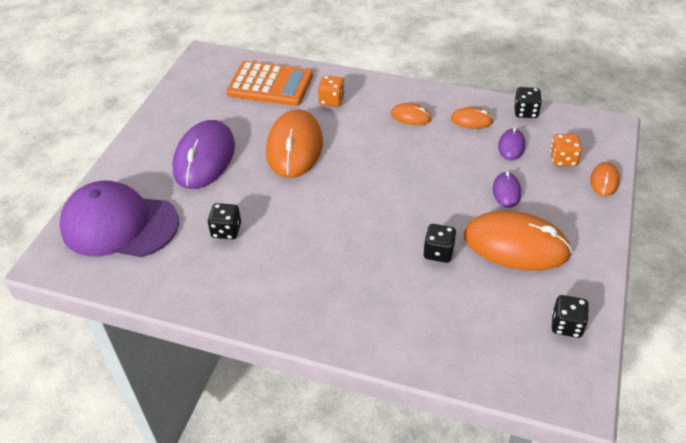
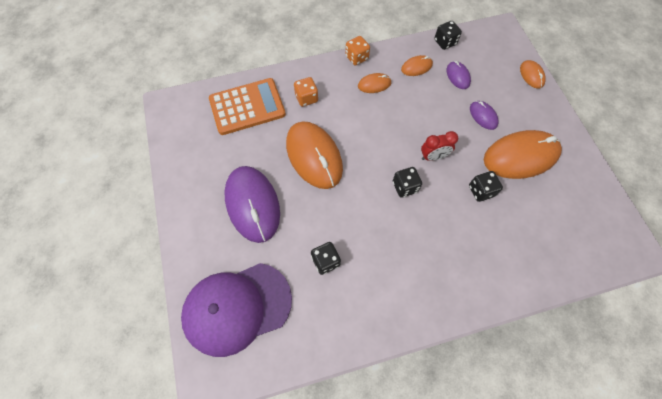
camera: 35 degrees left, 20 degrees up
(414, 201) = (433, 157): none -> red clock
(563, 160) = (496, 71): orange dice -> orange dice (356, 58)
(566, 325) = (593, 201): black dice -> black dice (405, 187)

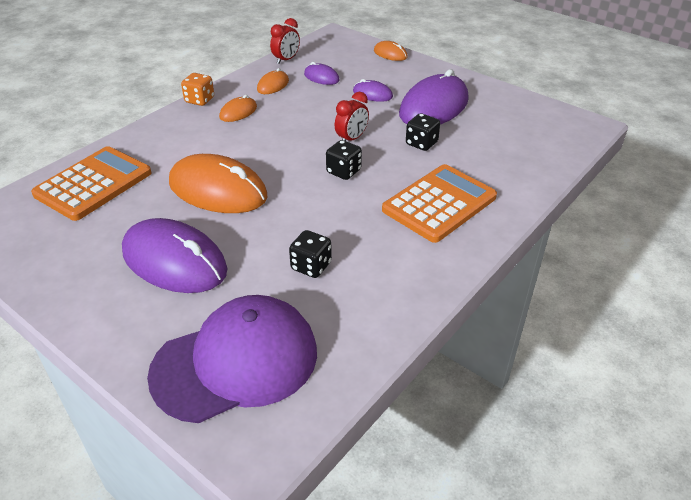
camera: 35 degrees left, 25 degrees down
(237, 308) = (236, 362): purple cap -> purple cap turned 150 degrees counterclockwise
(306, 98) = (166, 150): orange dice -> none
(445, 42) = (286, 60): black dice -> red clock
(448, 259) = (439, 203): none -> orange calculator
(520, 156) = (434, 107): orange mouse -> purple mouse

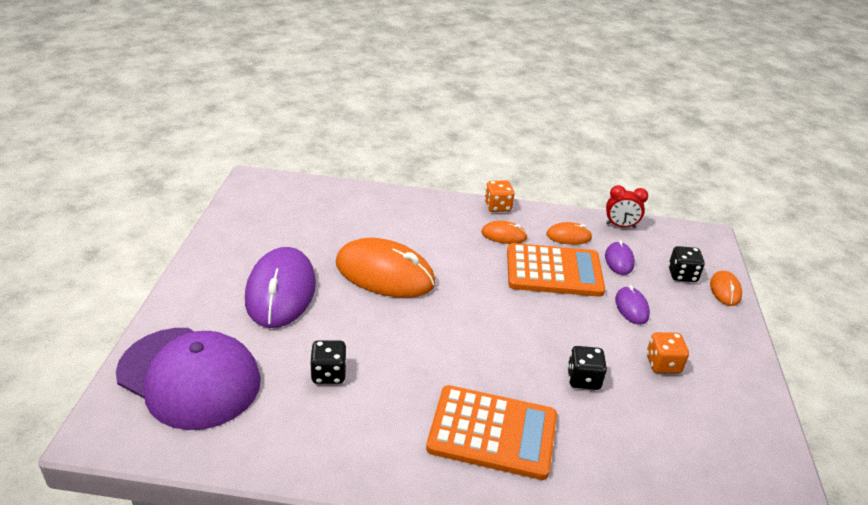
camera: 55 degrees right, 5 degrees down
(93, 184) = (338, 208): orange calculator -> orange calculator (554, 271)
(218, 190) = (384, 274): orange mouse -> orange mouse turned 60 degrees counterclockwise
(343, 171) = (480, 339): black dice -> black dice (682, 275)
(351, 139) = (537, 324): red clock -> none
(434, 107) = (663, 364): purple mouse -> orange dice

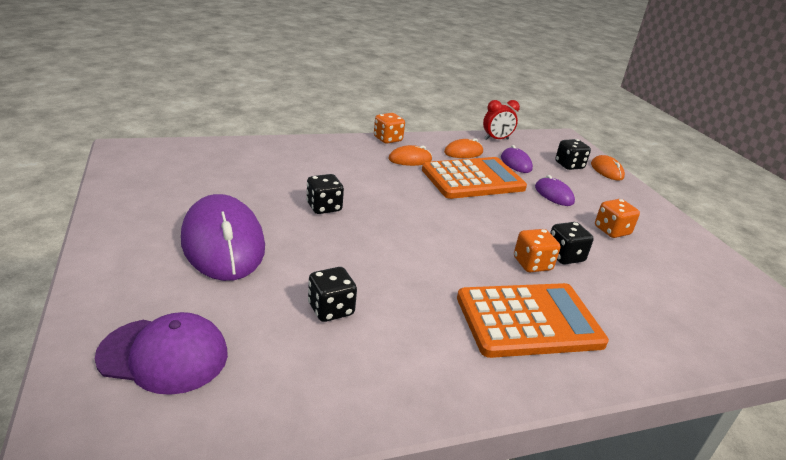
camera: 25 degrees left, 5 degrees down
(189, 377) = (164, 355): purple cap -> purple cap, size x0.64
(384, 274) = (324, 207): orange mouse -> black dice
(542, 379) = (532, 264): none -> orange dice

